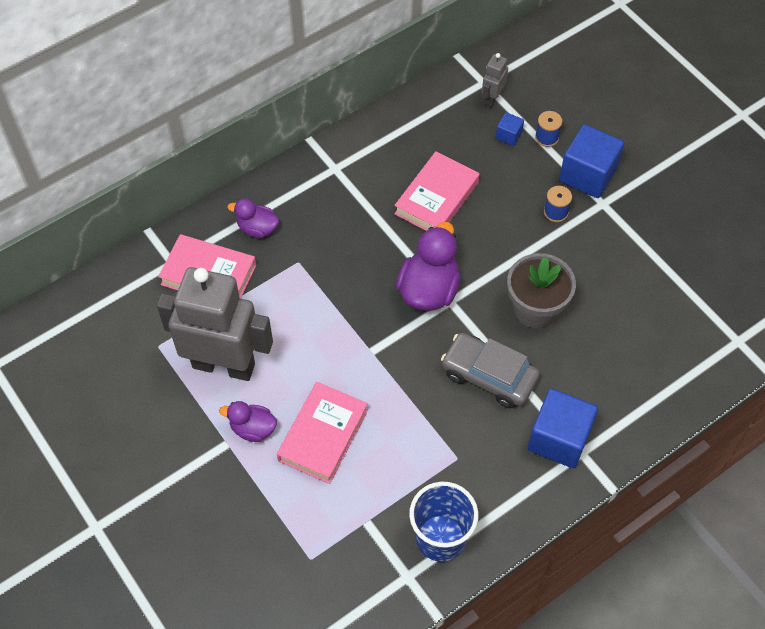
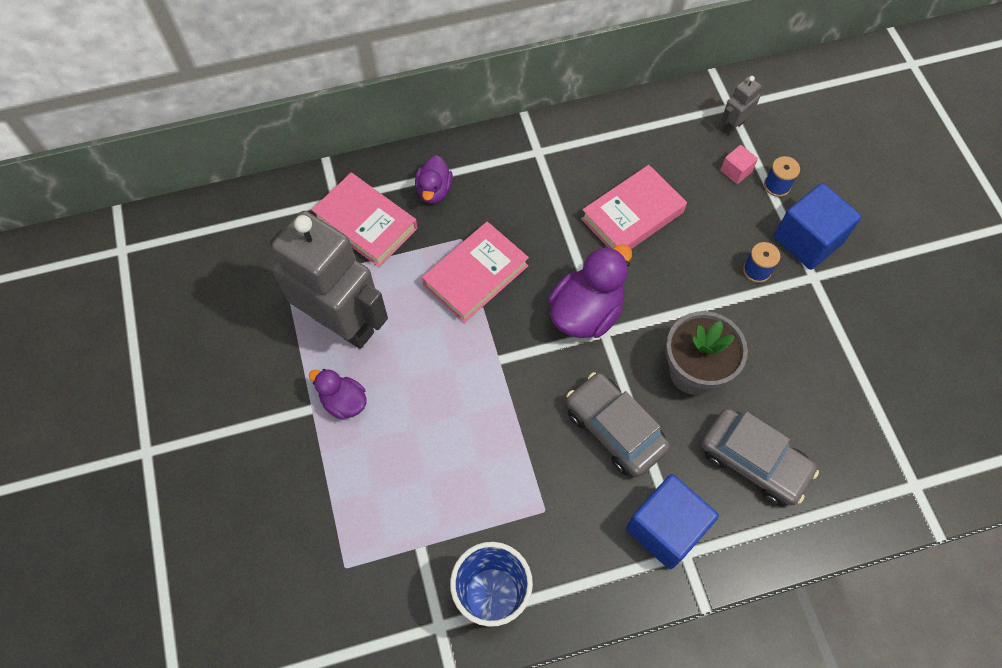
camera: 20 degrees right, 5 degrees up
(257, 228) = (434, 190): purple duck -> purple duck turned 120 degrees counterclockwise
(323, 435) = (412, 434): pink book -> pink book (476, 275)
(508, 135) = (736, 171): blue cube -> pink cube
(608, 364) = (754, 461): none -> grey car

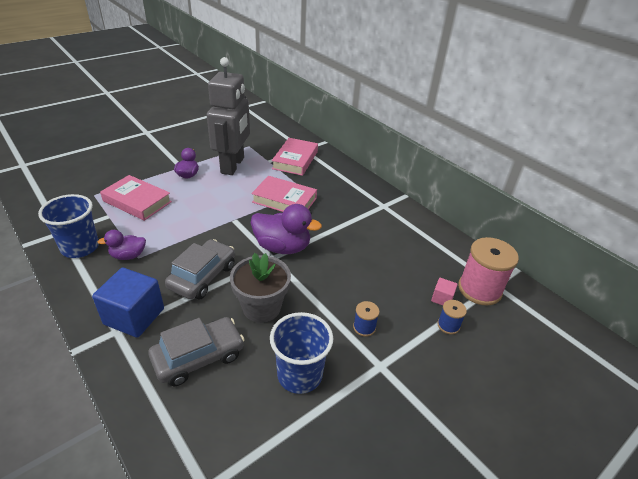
camera: 65 degrees right, 25 degrees down
(434, 190) = (330, 176): purple duck -> purple duck (128, 256)
(632, 215) = (366, 253): pink book -> pink book (137, 201)
(733, 126) = (479, 289): grey robot -> pink spool
(754, 461) = (198, 357): grey car -> grey car turned 135 degrees counterclockwise
(805, 361) = (299, 375): none -> blue cup
(807, 240) = (412, 355): blue cube -> none

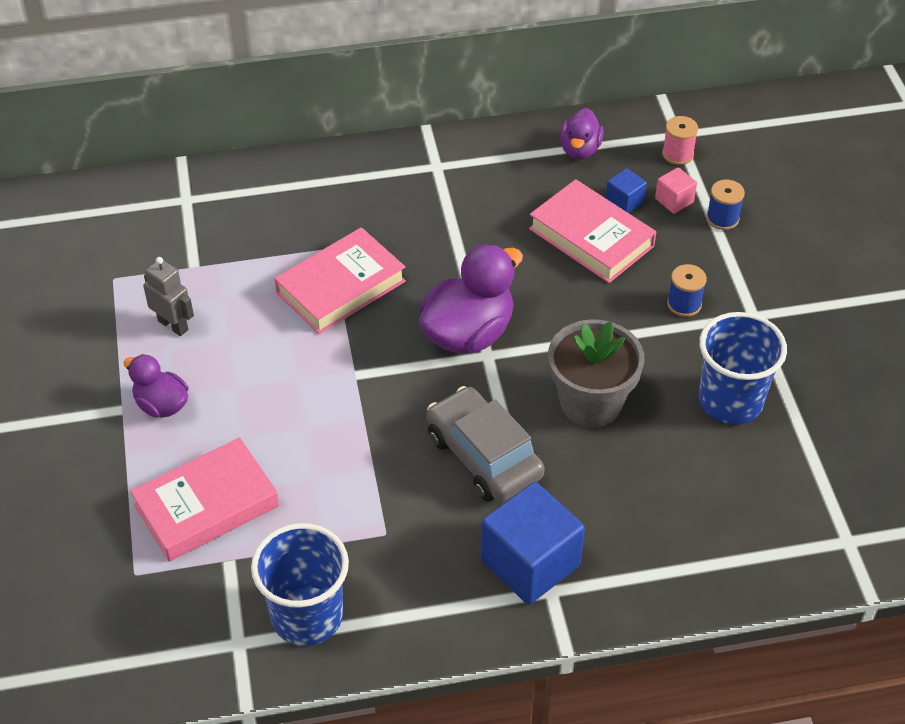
camera: 60 degrees left, 10 degrees up
(128, 256) = (373, 547): purple duck -> purple duck (580, 150)
(198, 357) = (650, 501): grey car -> none
(233, 165) = (173, 325): grey robot -> grey robot, size x0.41
(295, 160) = (218, 226): pink book -> pink book (591, 237)
(421, 278) = (624, 201): none -> blue cube
(479, 289) = (677, 154): pink spool -> pink spool, size x0.48

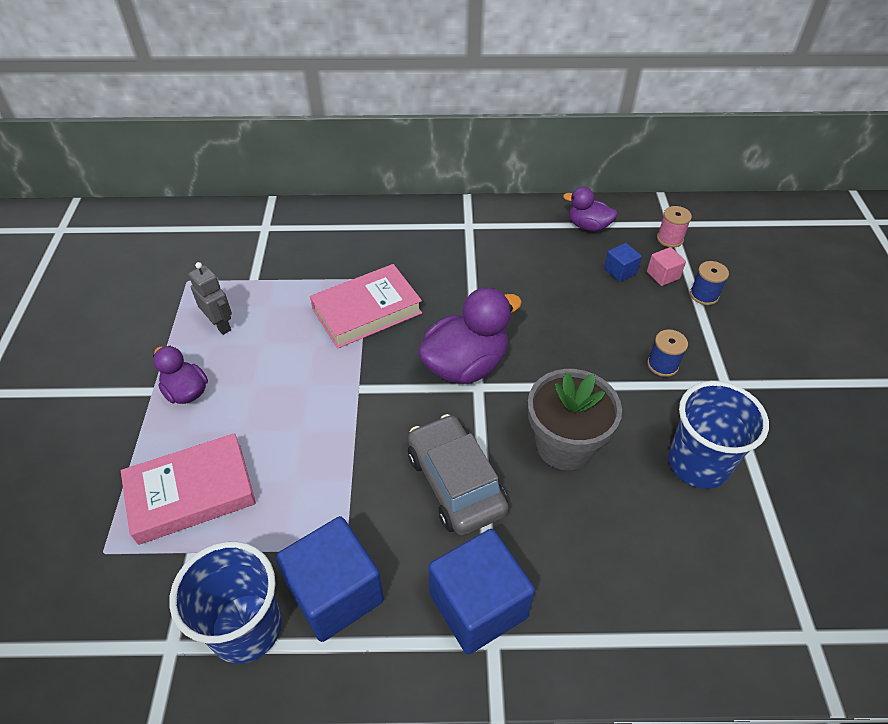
camera: 10 degrees right, 0 degrees up
(387, 574) = (335, 593): none -> blue cube
(580, 150) = (588, 226): purple duck -> purple duck turned 90 degrees clockwise
(591, 237) = (587, 297): pink book -> none

